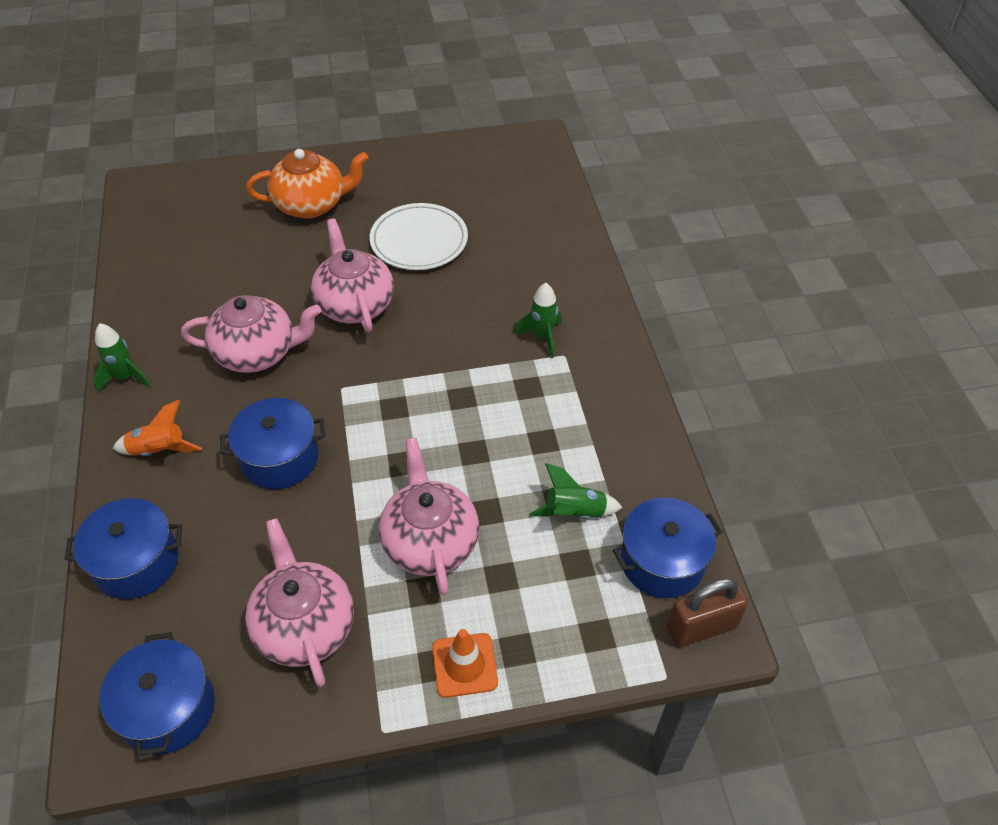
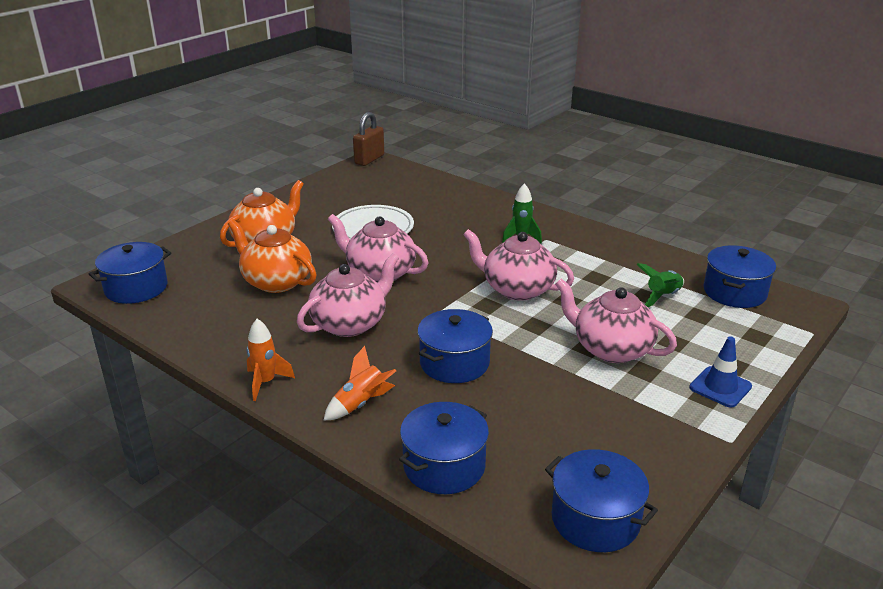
camera: 40 degrees left, 20 degrees down
(125, 377) = (266, 382): green rocket -> orange rocket
(158, 206) = (136, 288): none -> blue pot
(262, 263) = (276, 282): none -> orange teapot
(304, 626) = (607, 426): pink teapot -> pink teapot (517, 289)
(464, 665) = (720, 387): orange traffic cone -> blue traffic cone
(701, 627) = (794, 306): brown padlock -> brown padlock (369, 159)

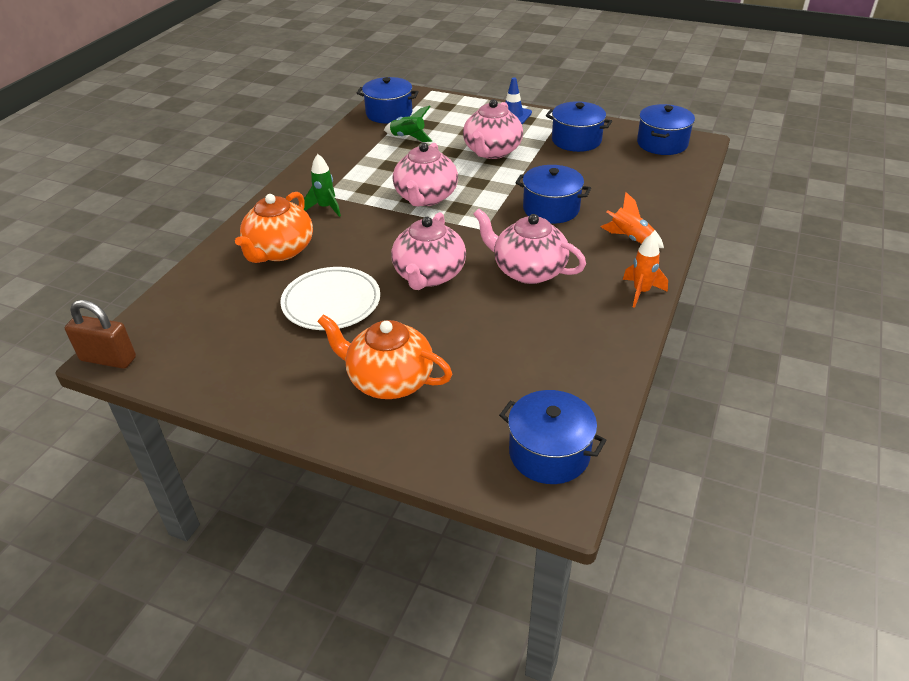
camera: 105 degrees left, 10 degrees up
(276, 282) = (478, 340): orange teapot -> orange teapot (279, 251)
(444, 466) = (663, 194): blue pot -> blue pot (576, 140)

